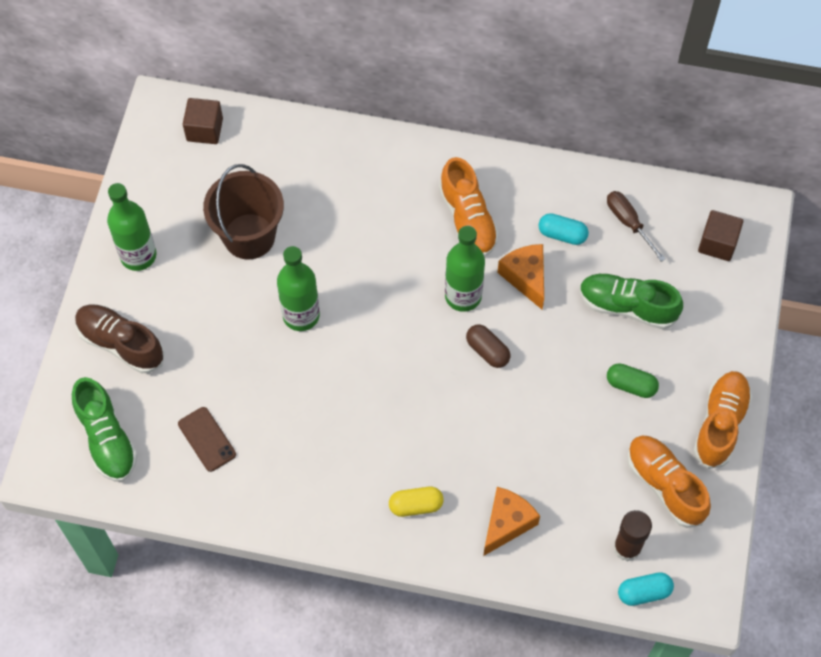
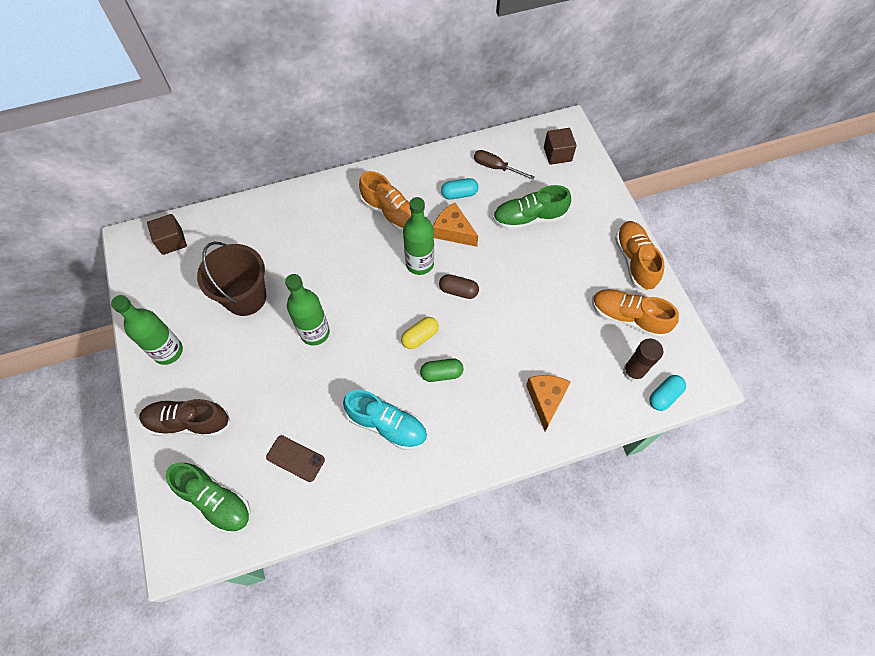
camera: 30 degrees left, 0 degrees up
(319, 456) = (387, 425): none -> turquoise shoe
(416, 505) = (476, 422): yellow capsule -> yellow capsule (420, 337)
(631, 385) = (564, 265): green capsule -> green capsule (441, 373)

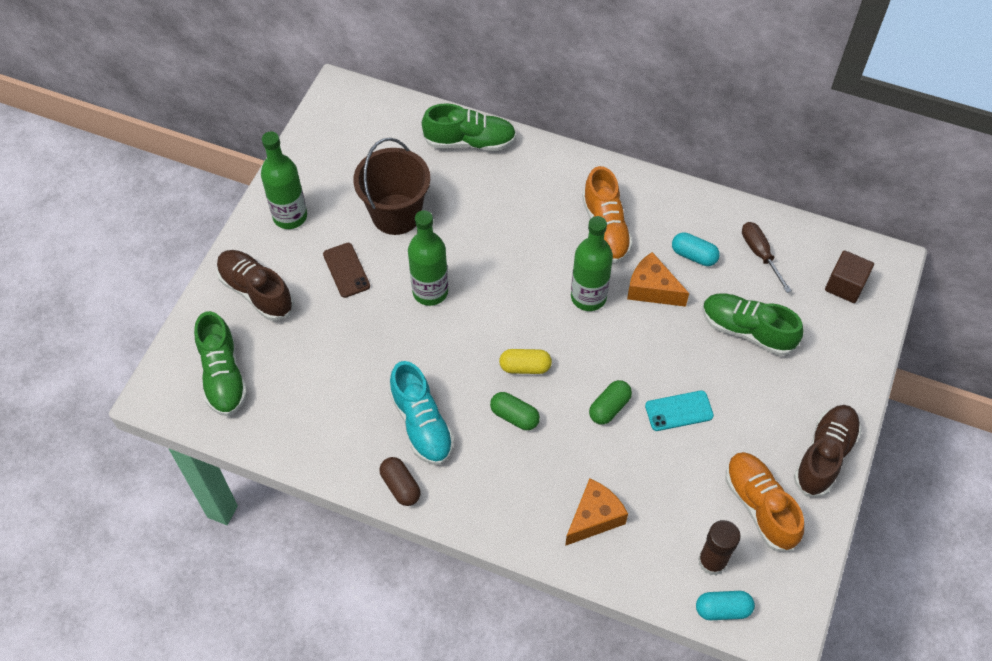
camera: 40 degrees right, 5 degrees down
(172, 241) = (375, 117): brown cube -> none
(254, 215) = (470, 142): none -> green shoe
(295, 458) = (317, 391): brown phone -> brown phone (346, 270)
(453, 231) = (652, 289): orange cheese -> orange cheese turned 45 degrees counterclockwise
(458, 291) = (603, 351): brown capsule -> brown capsule (400, 486)
(493, 323) = (609, 407): none -> green capsule
(534, 295) = (679, 411): none -> turquoise phone
(634, 261) = (824, 456): orange shoe -> brown shoe

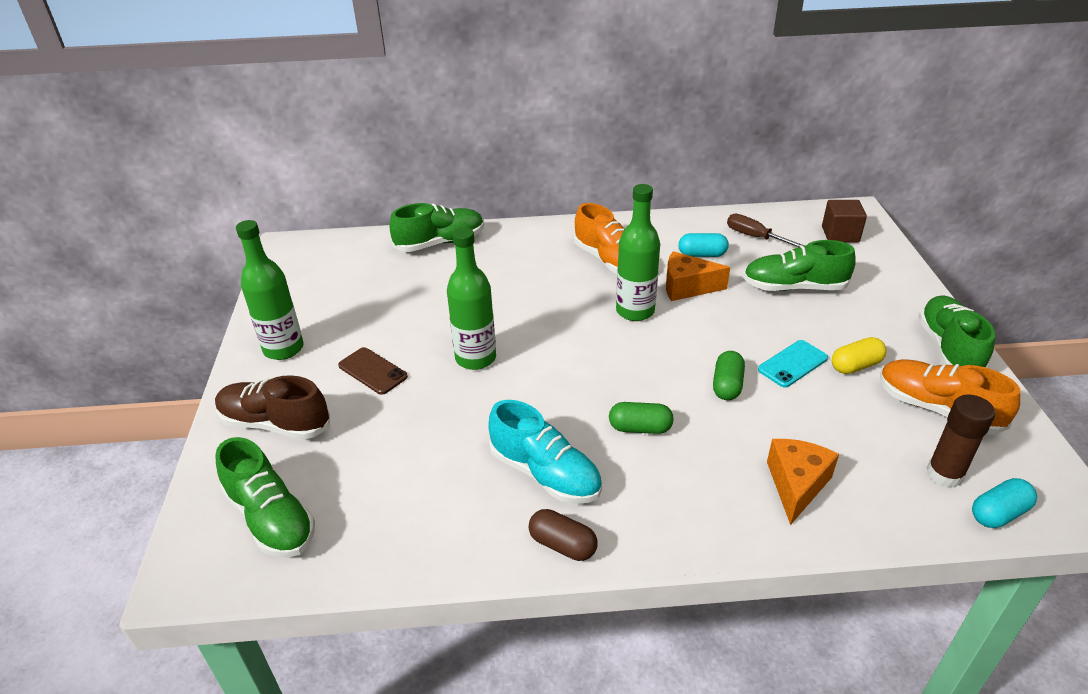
camera: 25 degrees left, 20 degrees down
(396, 214) = (400, 312): brown bucket -> none
(525, 367) = (618, 384): yellow capsule -> yellow capsule (855, 366)
(824, 456) = (948, 349): brown shoe -> green shoe

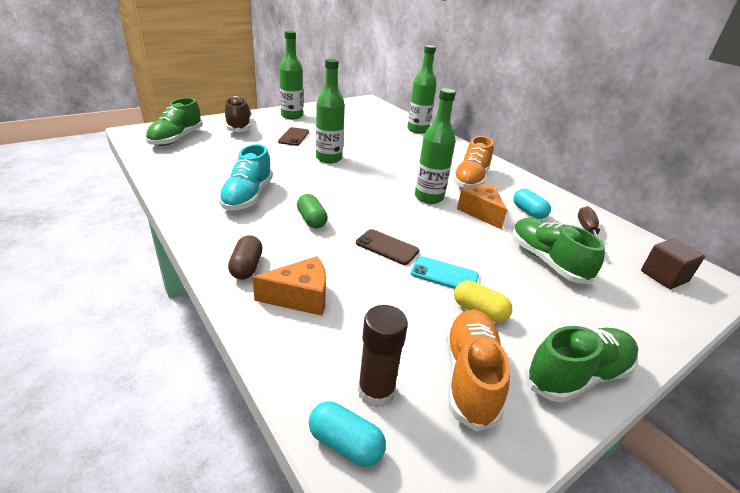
camera: 55 degrees right, 5 degrees down
(440, 243) = (418, 130): green shoe -> green bottle
(562, 545) = (192, 213): brown capsule -> brown capsule (246, 267)
(727, 385) = (387, 247): green capsule -> brown phone

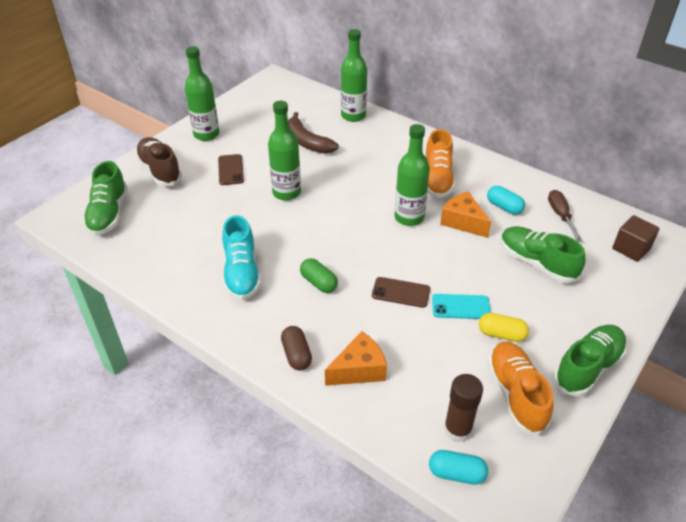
camera: 15 degrees left, 10 degrees up
(369, 135) = (307, 142): none -> brown banana

